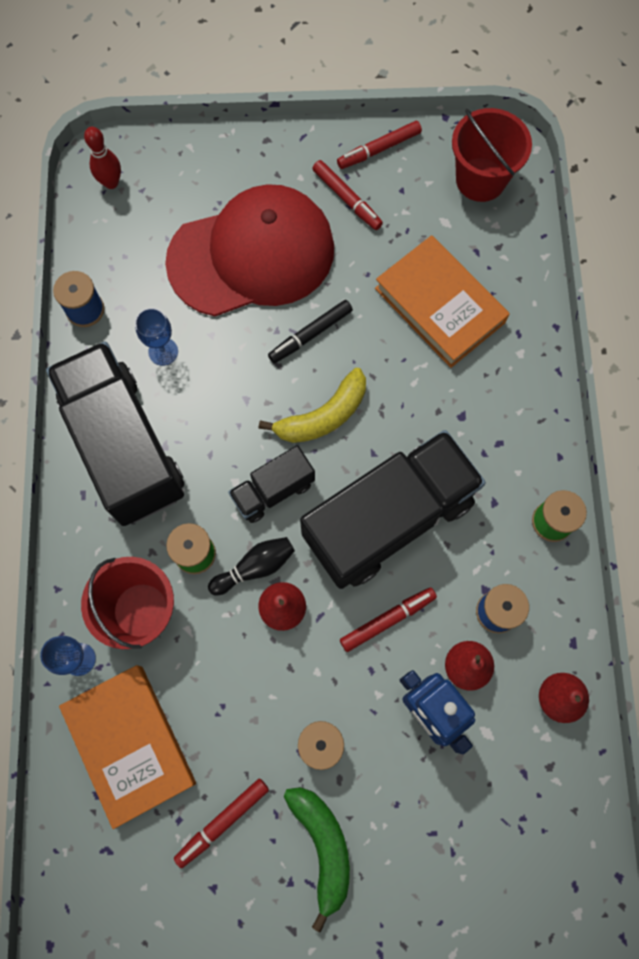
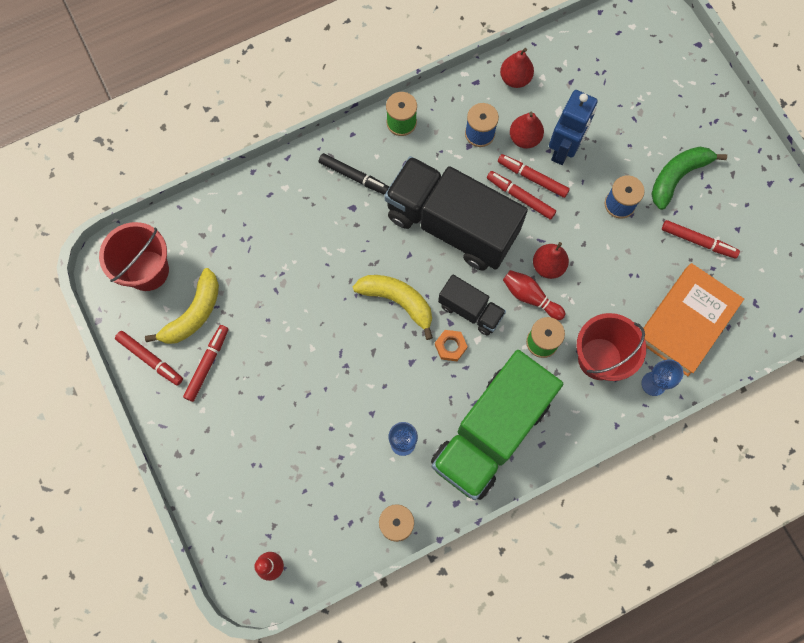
camera: 115 degrees left, 0 degrees up
(124, 446) = (491, 432): black truck -> green truck
(242, 449) = (450, 346): none -> orange nut
(252, 255) = (290, 415): red cap -> none
(255, 567) = (530, 297): black bowling pin -> red bowling pin
(310, 334) = (337, 339): black marker -> black marker (354, 176)
(406, 648) = (532, 178): none -> red marker
(409, 206) = (194, 314): none -> yellow banana
(439, 305) = (271, 257): orange book -> none

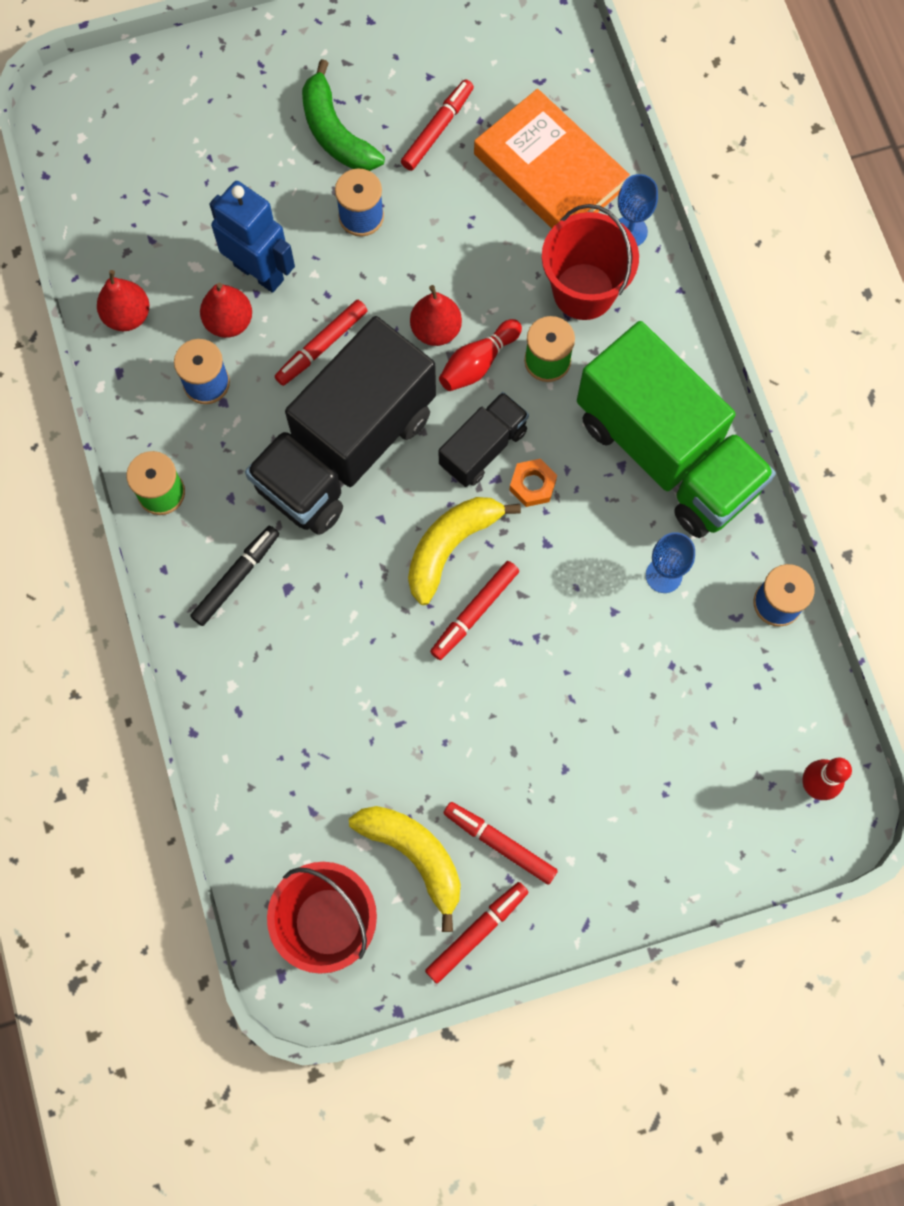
camera: 80 degrees left, 0 degrees up
(532, 178) = (295, 323): red marker -> red marker (474, 612)

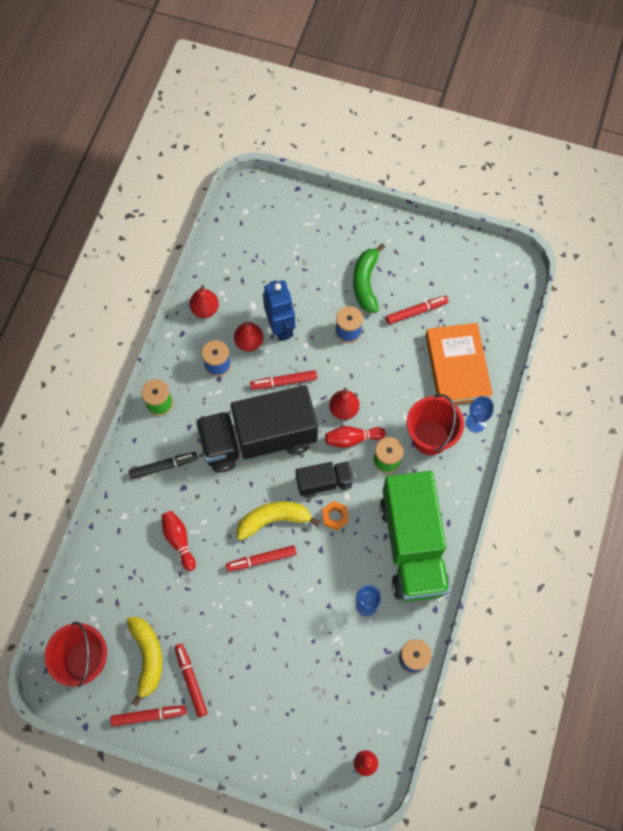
camera: 35 degrees right, 5 degrees down
(337, 666) = (179, 541): none -> red bowling pin

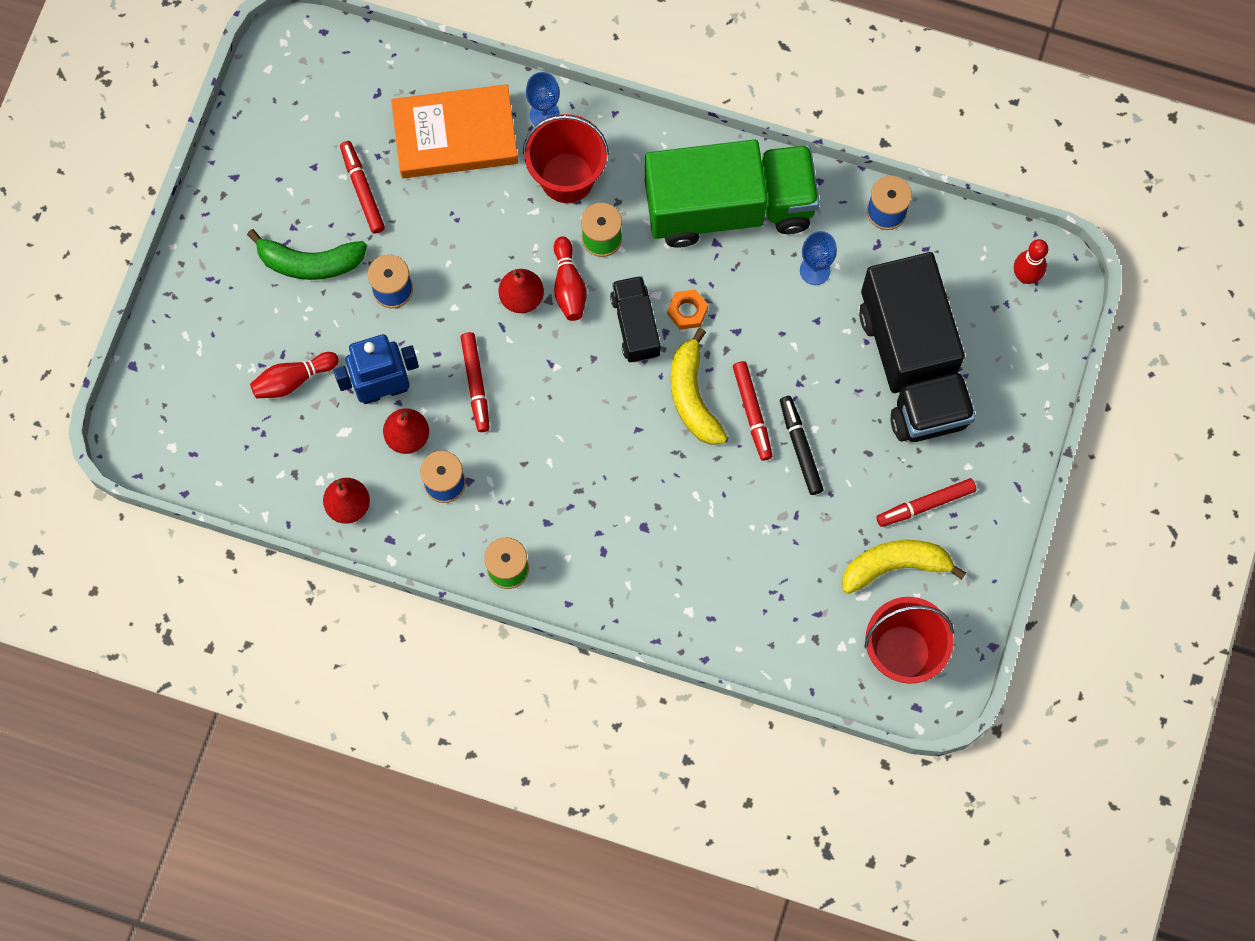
camera: 90 degrees left, 5 degrees up
(149, 716) = (975, 560): red marker -> none
(164, 466) = (611, 557): black marker -> black marker (800, 447)
(179, 541) = (725, 530): red bowling pin -> red bowling pin (293, 380)
(258, 439) = (568, 419): black truck -> black truck (912, 365)

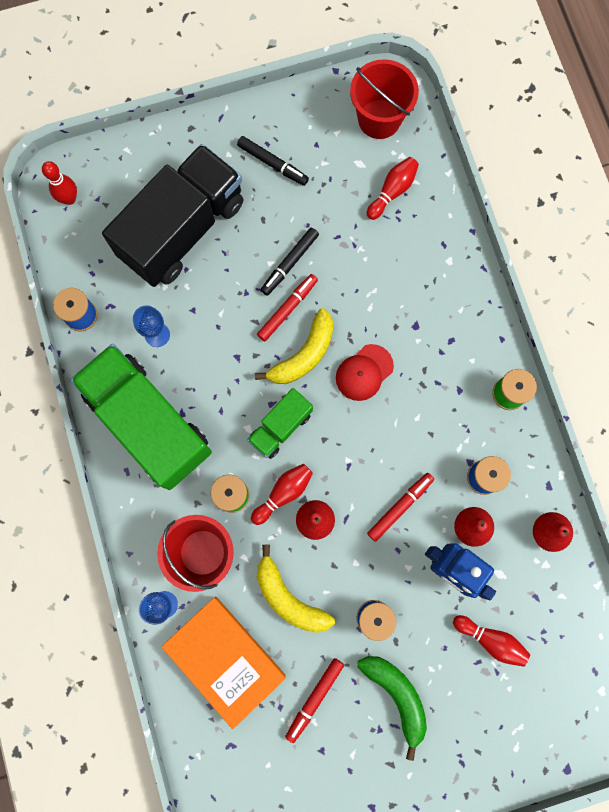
camera: 125 degrees left, 5 degrees up
(632, 442) = (364, 372): none -> red cap
(635, 325) = (280, 427): black truck -> green truck
(687, 311) = (245, 399): orange nut -> none
(807, 607) = (392, 191): none -> red bowling pin
(895, 566) = (326, 157): yellow banana -> yellow banana (288, 597)
(925, 504) = (273, 164): red marker -> black marker

